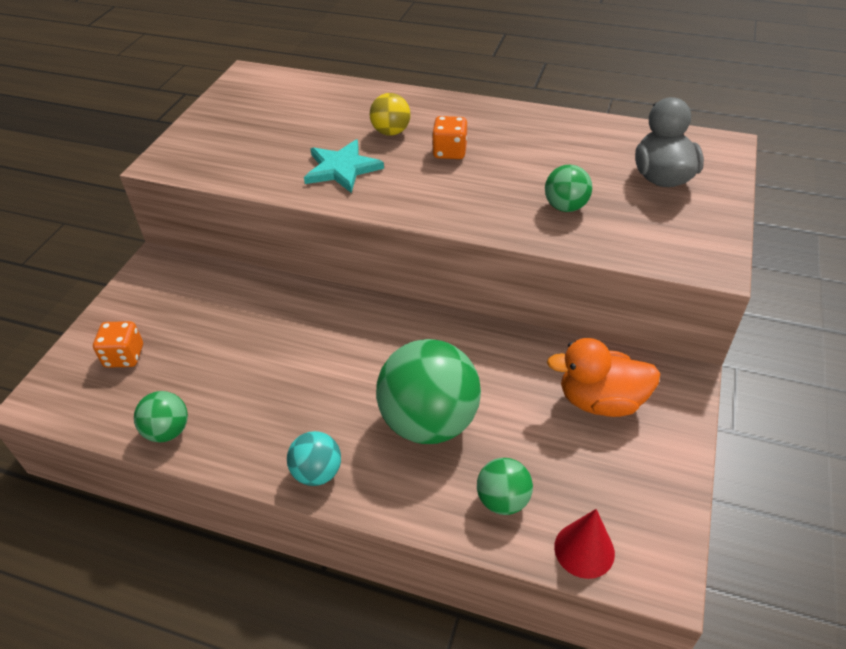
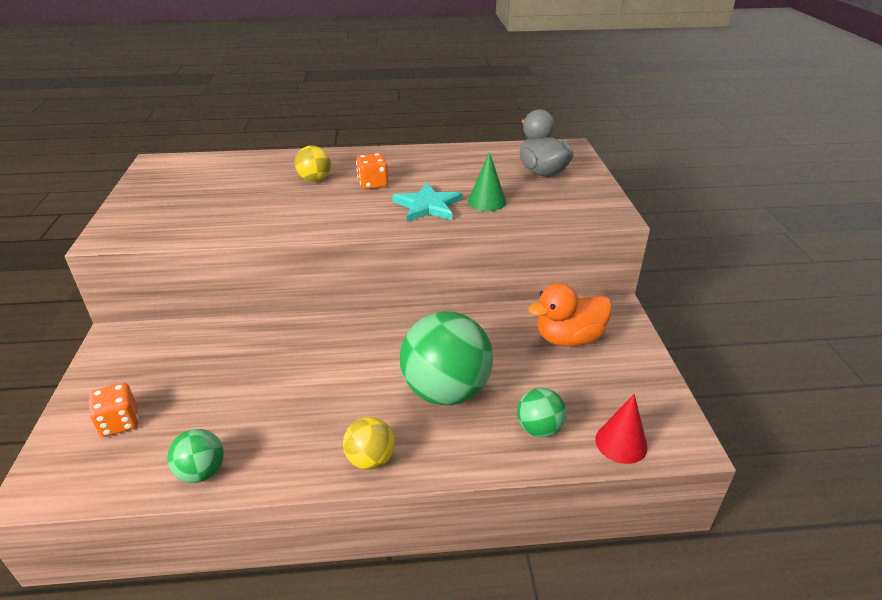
camera: 25 degrees left, 10 degrees down
(317, 473) = (370, 459): turquoise ball -> yellow ball
(342, 169) = (287, 211): turquoise star -> turquoise star (428, 206)
(565, 207) = (487, 201): green ball -> green cone

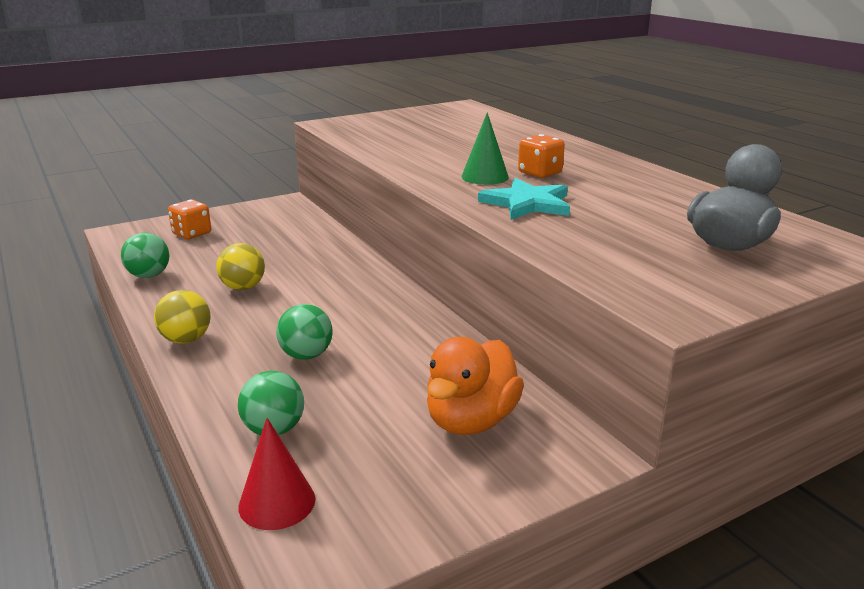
camera: 65 degrees right, 10 degrees down
(315, 180) = (512, 152): yellow ball -> yellow ball (243, 287)
(446, 391) = (306, 355): green ball -> green ball, size x0.50
(487, 201) = (583, 228): green cone -> green cone (485, 177)
(568, 338) = (471, 420): orange duck -> orange duck turned 105 degrees counterclockwise

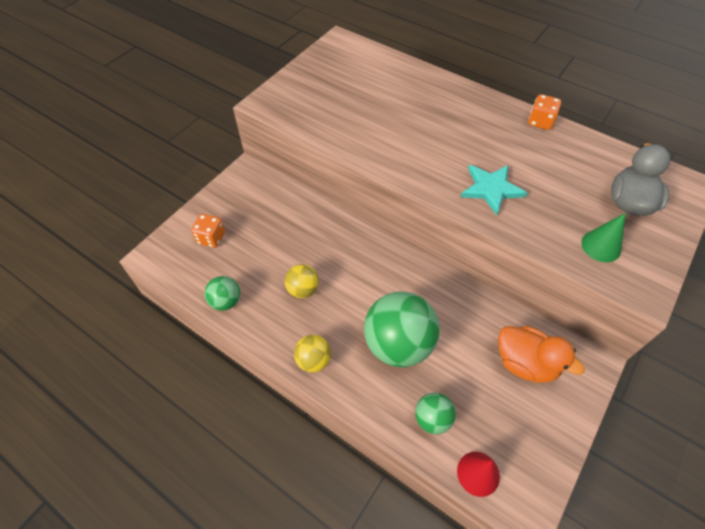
camera: 25 degrees left, 30 degrees up
(306, 355) = (398, 344): green ball -> green ball, size x1.99
(471, 420) = (525, 363): orange duck -> orange duck turned 60 degrees counterclockwise
(485, 177) = (439, 158): green cone -> green cone (601, 246)
(540, 173) = (469, 141): orange dice -> orange dice (540, 122)

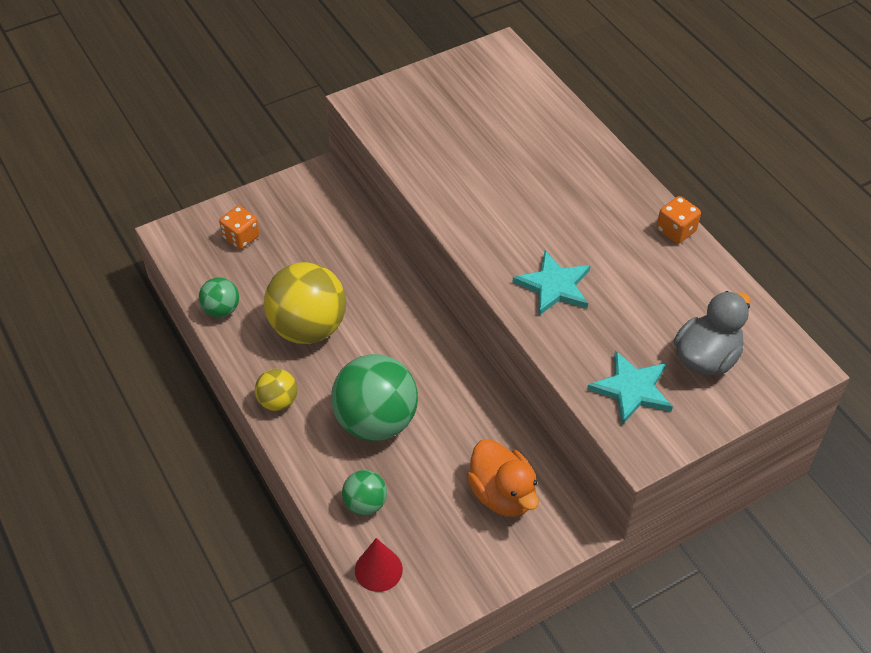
camera: 25 degrees right, 5 degrees down
(303, 289) = (308, 328): yellow ball -> yellow ball, size x1.99
(601, 246) = (632, 389): green cone -> turquoise star

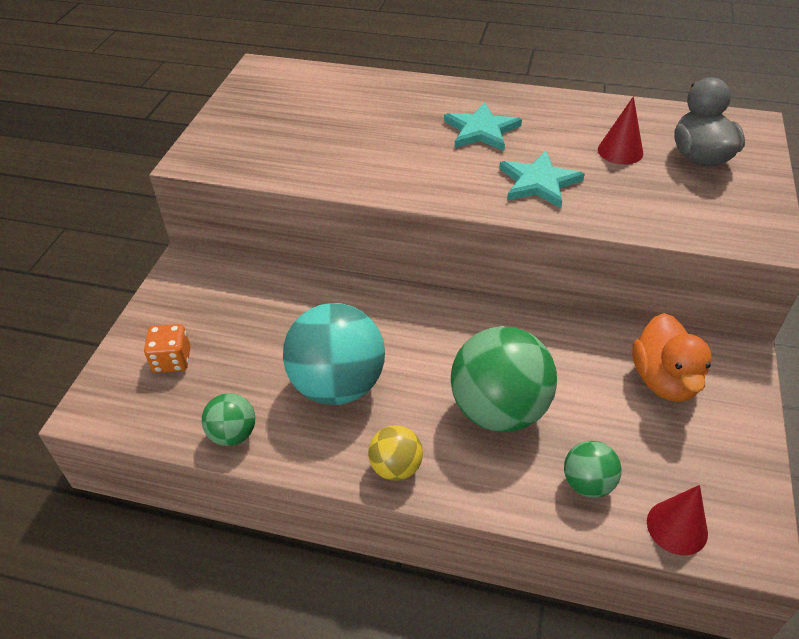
camera: 45 degrees left, 5 degrees down
(308, 328) = (337, 385): yellow ball -> turquoise ball
(502, 494) = (664, 380): orange duck -> orange duck turned 75 degrees clockwise
(632, 389) = (695, 208): turquoise star -> turquoise star (481, 130)
(653, 307) = (620, 151): none -> red cone
(676, 231) = (556, 100): orange dice -> none

